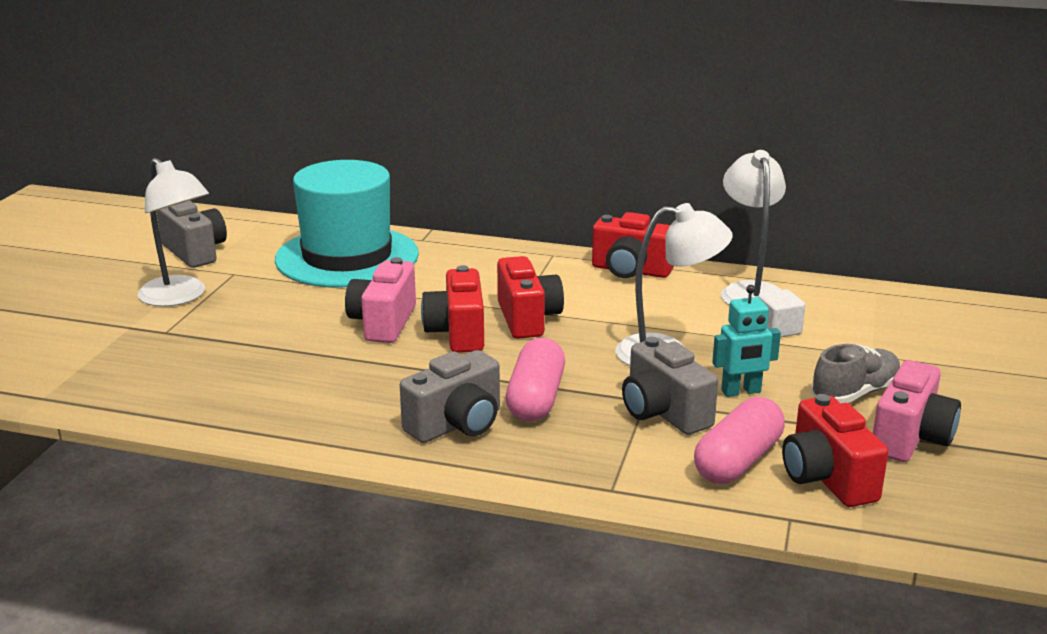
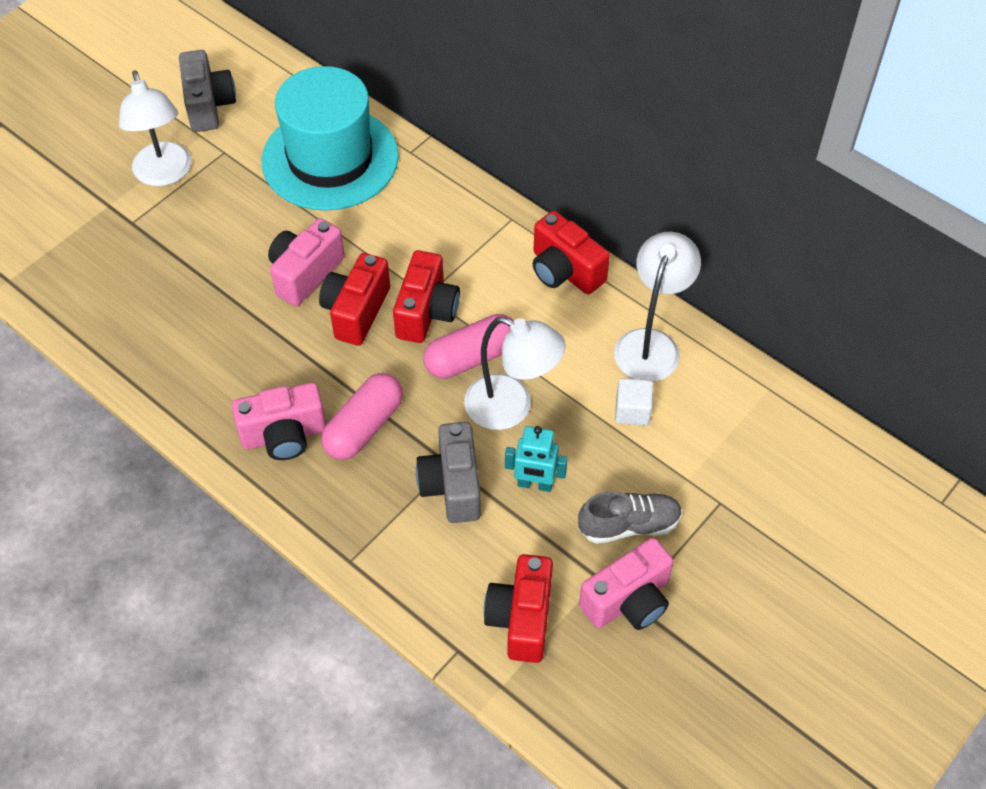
camera: 25 degrees right, 30 degrees up
(456, 424) = (284, 435): grey camera -> pink camera
(738, 461) = (468, 569): pink capsule -> pink capsule (471, 357)

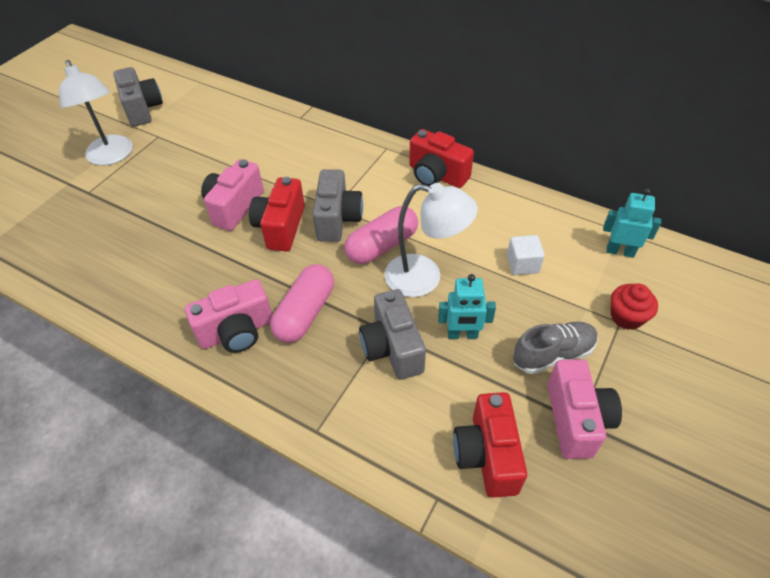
camera: 10 degrees left, 5 degrees down
(330, 159) = (240, 129): turquoise hat -> none
(426, 312) = (337, 219): red camera -> grey camera
(628, 600) = (576, 419): pink camera -> pink camera turned 45 degrees counterclockwise
(651, 344) = (519, 214): white lamp -> none
(730, 497) = (626, 317): none -> red cupcake
(756, 415) = (620, 251): none -> turquoise robot

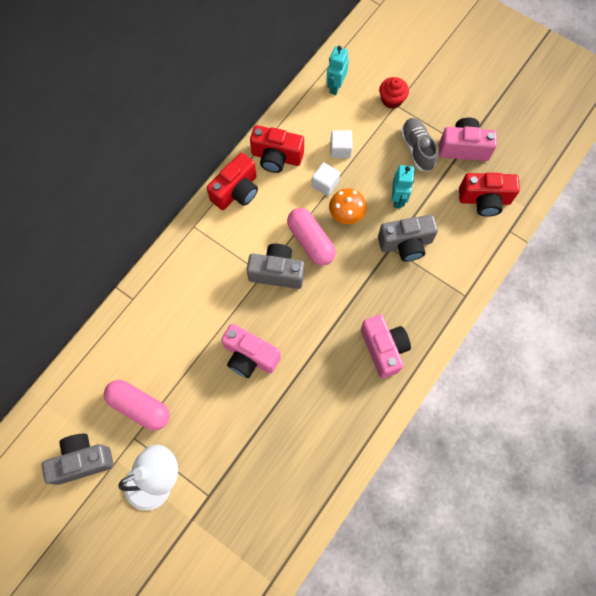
camera: 85 degrees left, 20 degrees up
(281, 227) = (280, 317): red camera -> red camera (276, 157)
(305, 313) = (370, 300): pink capsule -> pink capsule (139, 407)
(425, 278) = (346, 215): white lamp -> orange mushroom
(466, 253) = (325, 184): none -> white cube

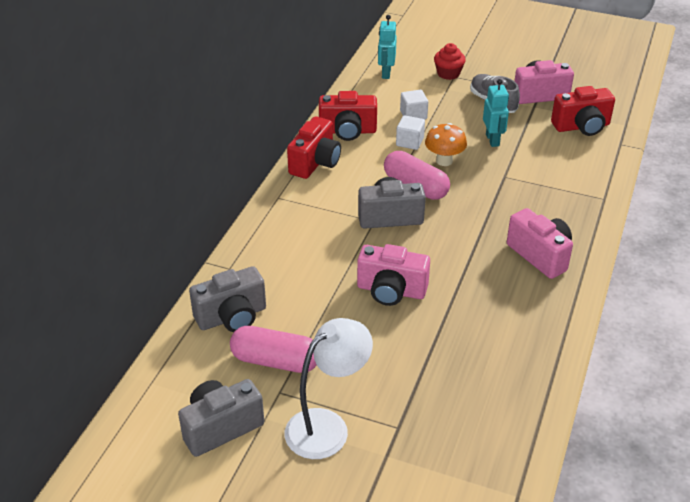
camera: 15 degrees left, 30 degrees down
(405, 244) = (519, 171): grey camera -> grey camera (232, 317)

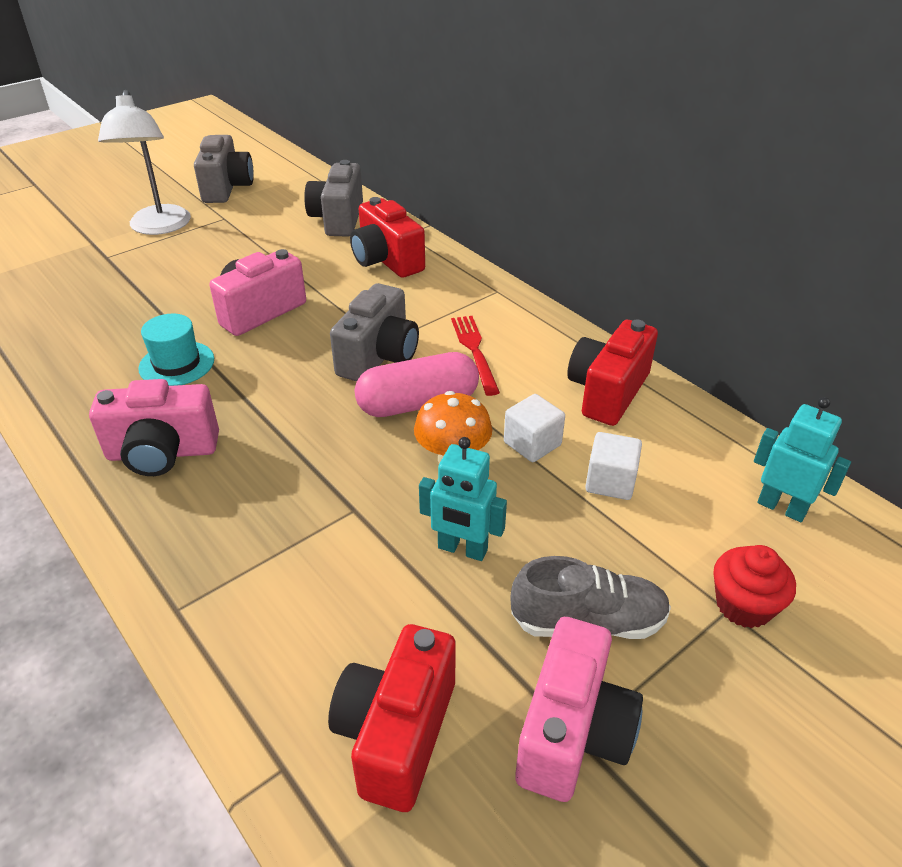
camera: 120 degrees right, 0 degrees up
(275, 361) = (258, 225): pink capsule -> none
(315, 163) = (547, 338): red camera -> red camera (387, 260)
(351, 184) = (474, 351): none -> red fork
(475, 296) = (177, 364): none -> turquoise hat

